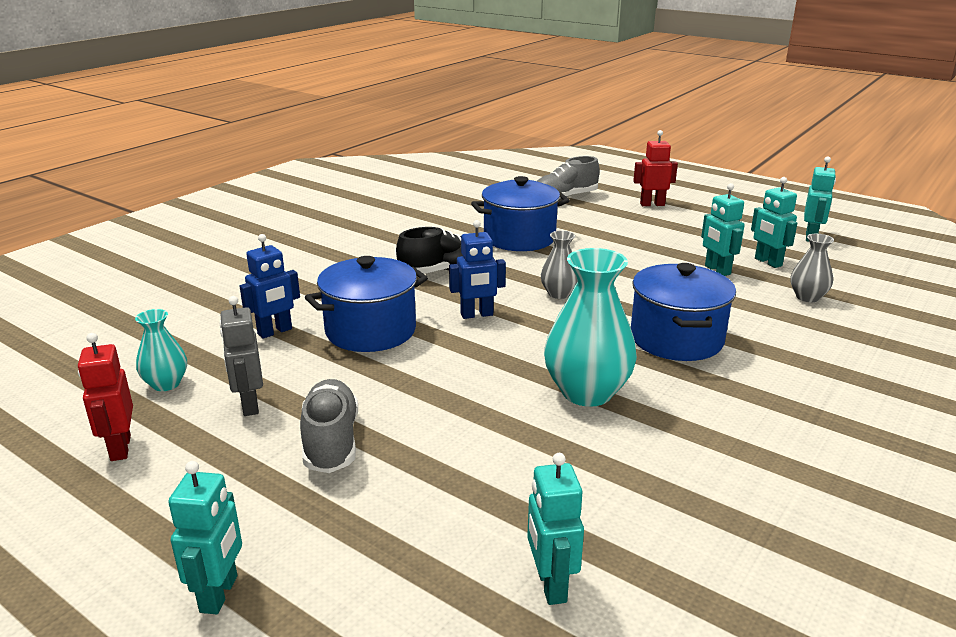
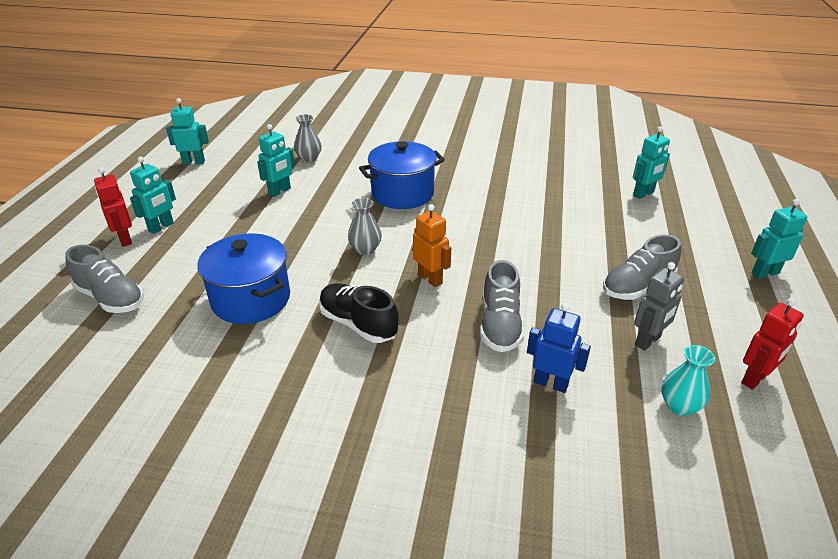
camera: 115 degrees left, 10 degrees up
(371, 331) = (500, 325): blue pot -> grey shoe
(477, 315) = (430, 279): blue robot -> orange robot
(587, 392) = (493, 212): turquoise vase -> none
(767, 262) = (254, 174): turquoise robot -> turquoise robot (161, 227)

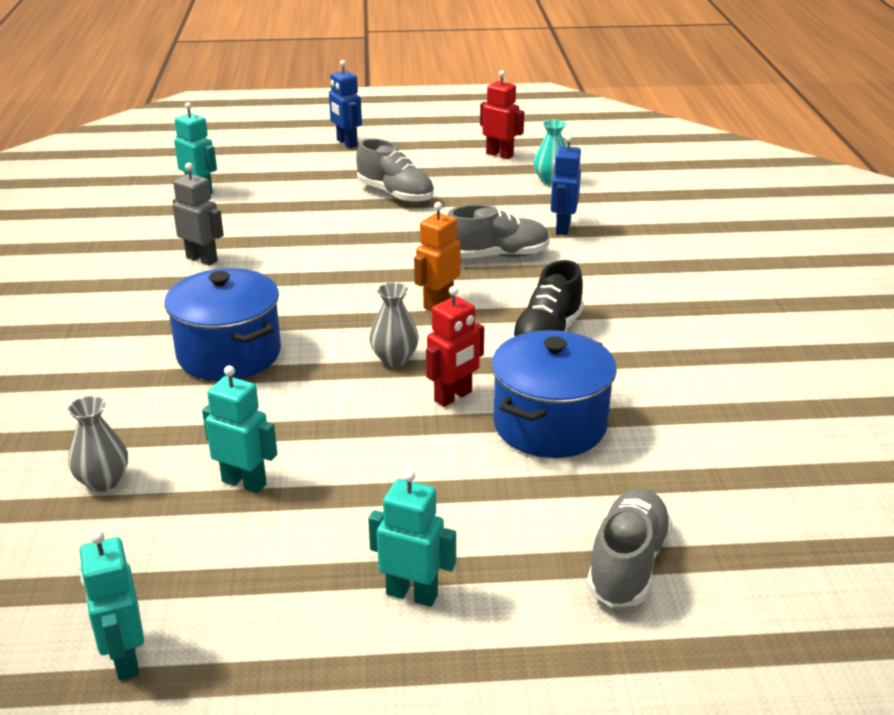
camera: 105 degrees left, 5 degrees down
(125, 239) = (469, 628): red robot -> red robot (453, 397)
(648, 341) = (478, 190): grey robot -> grey robot (202, 259)
(764, 273) = (346, 143): turquoise robot -> blue robot

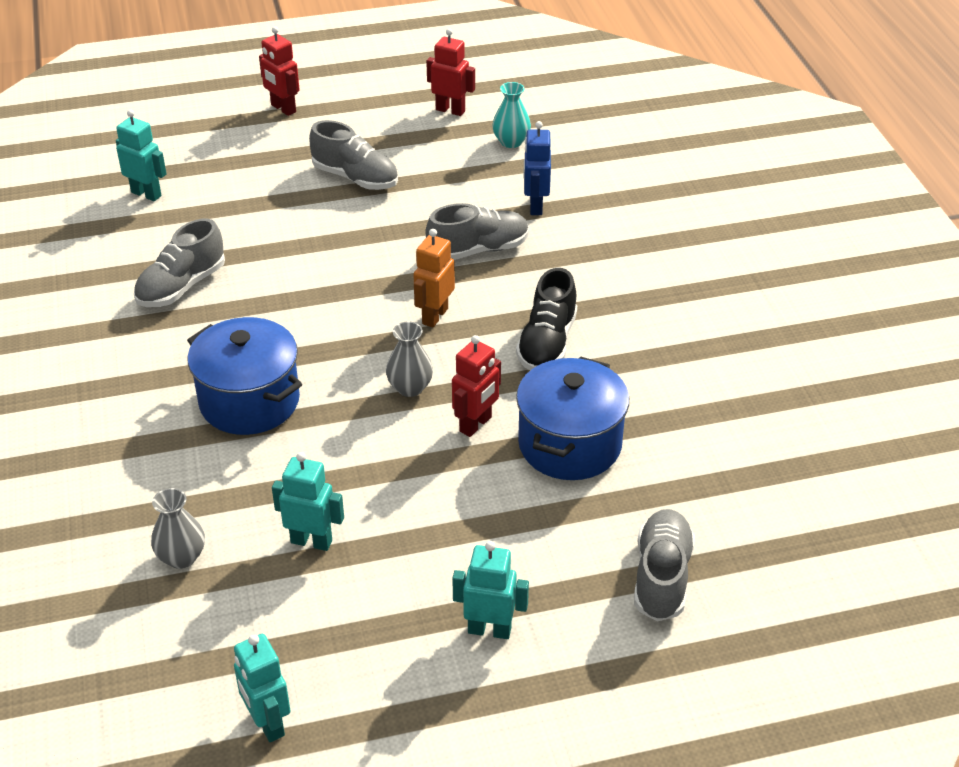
camera: 10 degrees left, 10 degrees up
(202, 259) = (181, 286): grey robot -> grey shoe
(346, 143) = (283, 109): blue robot -> red robot

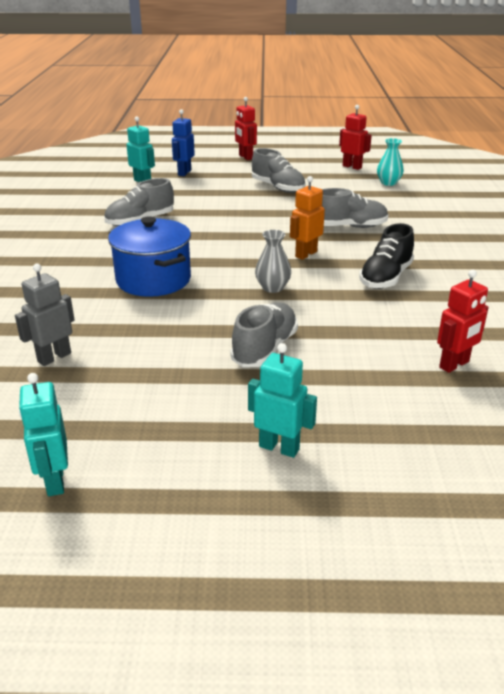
camera: 15 degrees right, 10 degrees down
(181, 557) = (54, 357): grey vase -> grey robot
(311, 541) = (157, 363): turquoise robot -> none
(476, 424) = (315, 314): red robot -> red robot (454, 365)
(535, 206) = (397, 211): blue robot -> blue robot (184, 173)
(569, 444) = (387, 336): blue pot -> none
(661, 577) = (449, 436): grey shoe -> grey shoe (265, 349)

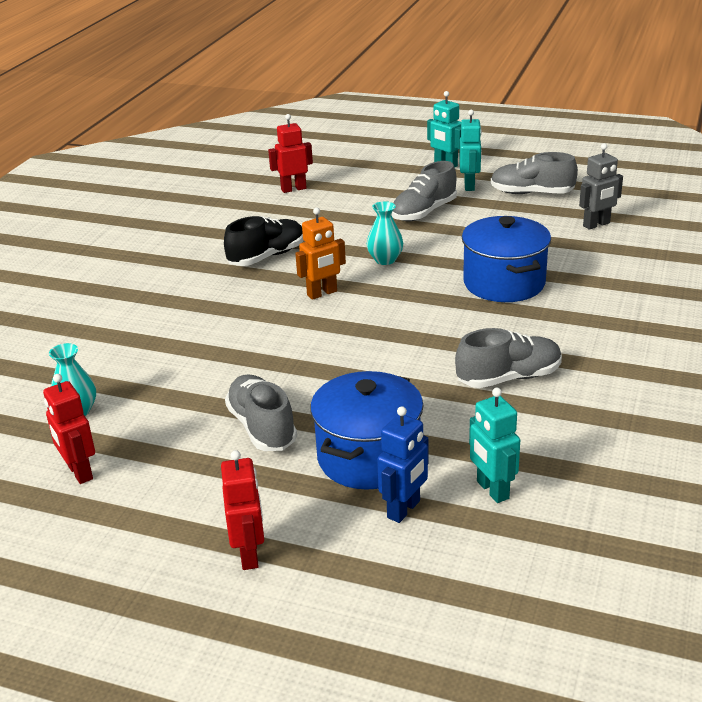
camera: 160 degrees left, 0 degrees up
(54, 481) = (581, 165): turquoise robot -> turquoise robot (469, 185)
(211, 184) = (368, 457): none -> blue pot
(272, 288) = (385, 260): grey vase -> turquoise vase
(349, 227) = (234, 326): grey shoe -> grey shoe (531, 193)

